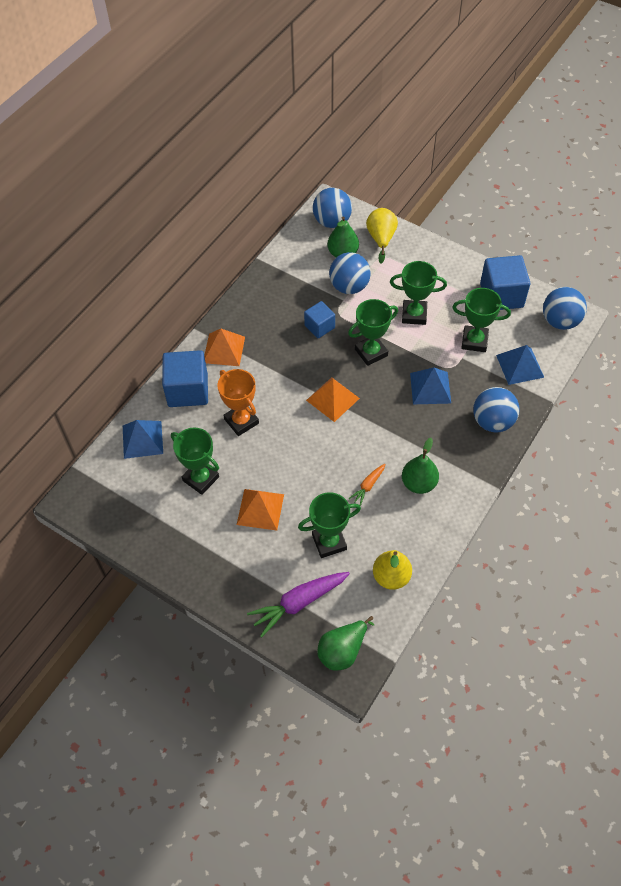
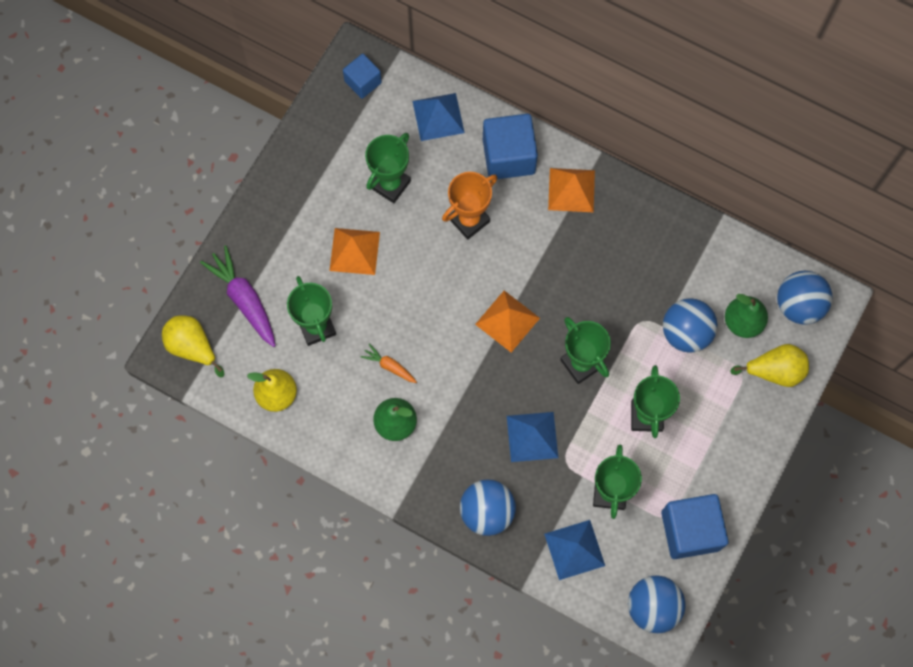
camera: 85 degrees right, 15 degrees up
(319, 326) = (616, 299): blue cube -> blue cube (363, 82)
(342, 651) = (192, 347): green pear -> yellow pear

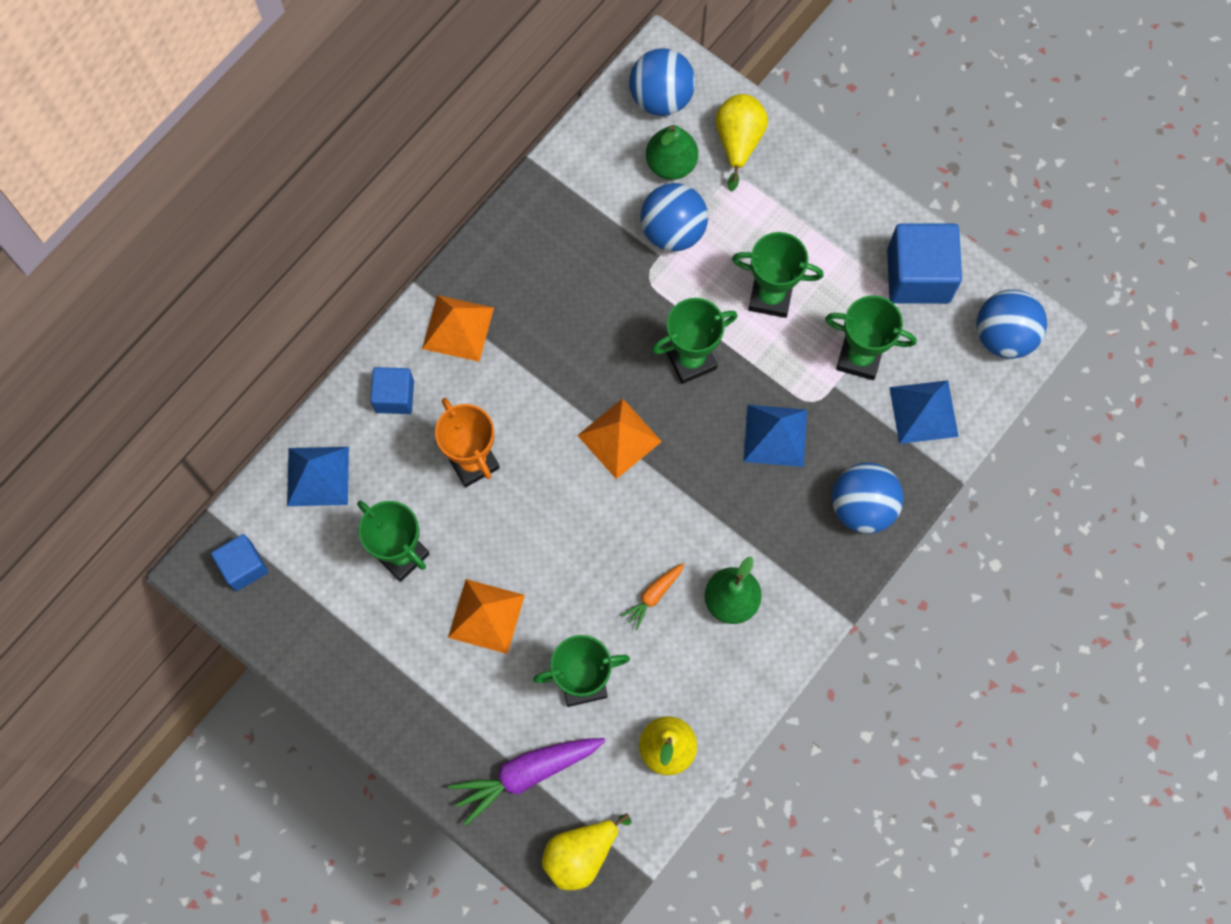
camera: 80 degrees left, 0 degrees up
(508, 156) = (394, 396): blue cube -> blue cube, size x0.59

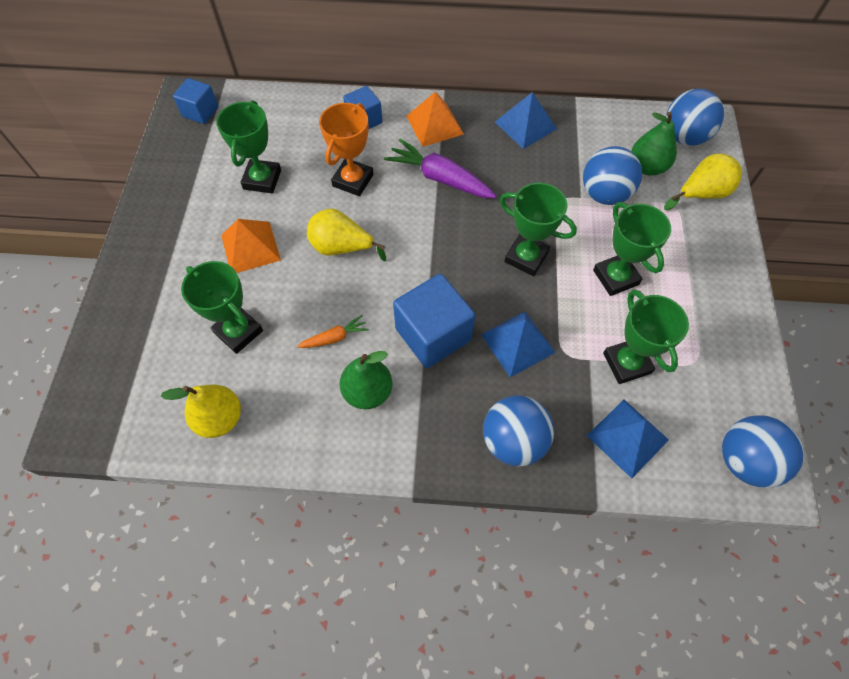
camera: 55 degrees right, 10 degrees down
(318, 476) = (284, 113): blue pyramid -> blue pyramid (525, 125)
(526, 774) = (147, 337): purple carrot -> purple carrot (440, 178)
(580, 854) = (101, 409): yellow pear -> yellow pear (341, 247)
(619, 438) = (434, 249): orange pyramid -> none
(653, 595) = (335, 337): orange carrot -> orange carrot turned 150 degrees clockwise
(918, 276) = (727, 364): blue cube -> blue cube (433, 334)

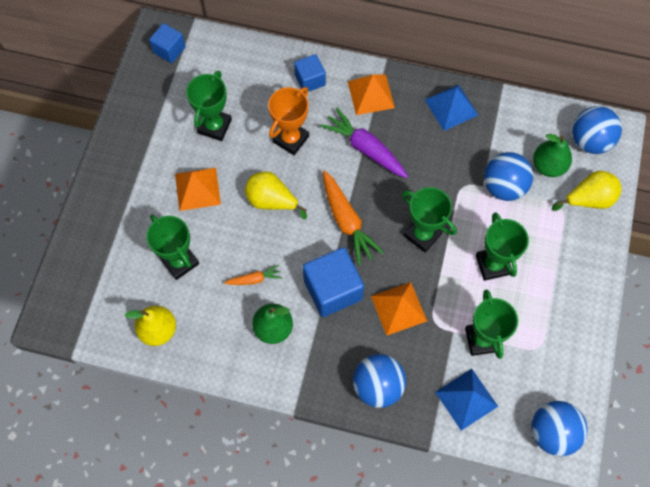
camera: 10 degrees right, 5 degrees up
(434, 256) = (347, 221): none -> orange carrot
(517, 343) = (398, 308): blue pyramid -> orange pyramid

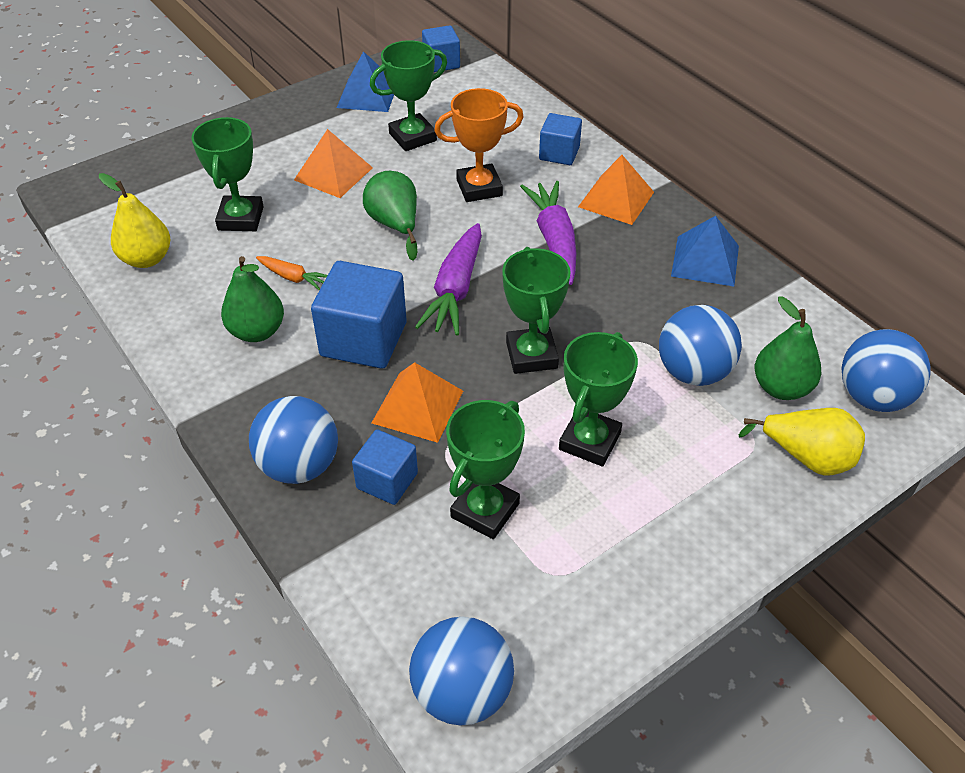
camera: 40 degrees right, 20 degrees down
(271, 201) = (395, 225): yellow pear -> green pear
(347, 221) = (455, 289): orange carrot -> purple carrot
(425, 360) = (387, 481): none -> blue cube
(466, 399) = (389, 560): blue pyramid -> blue pyramid (367, 95)

